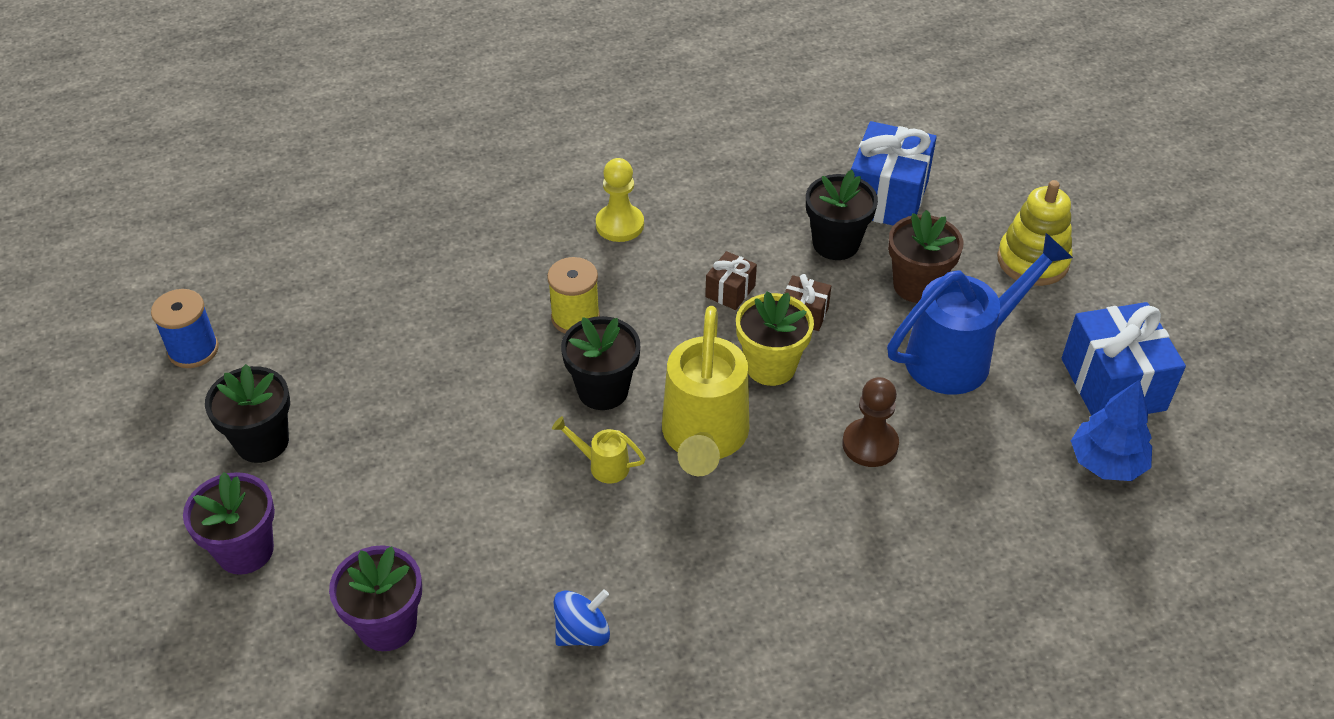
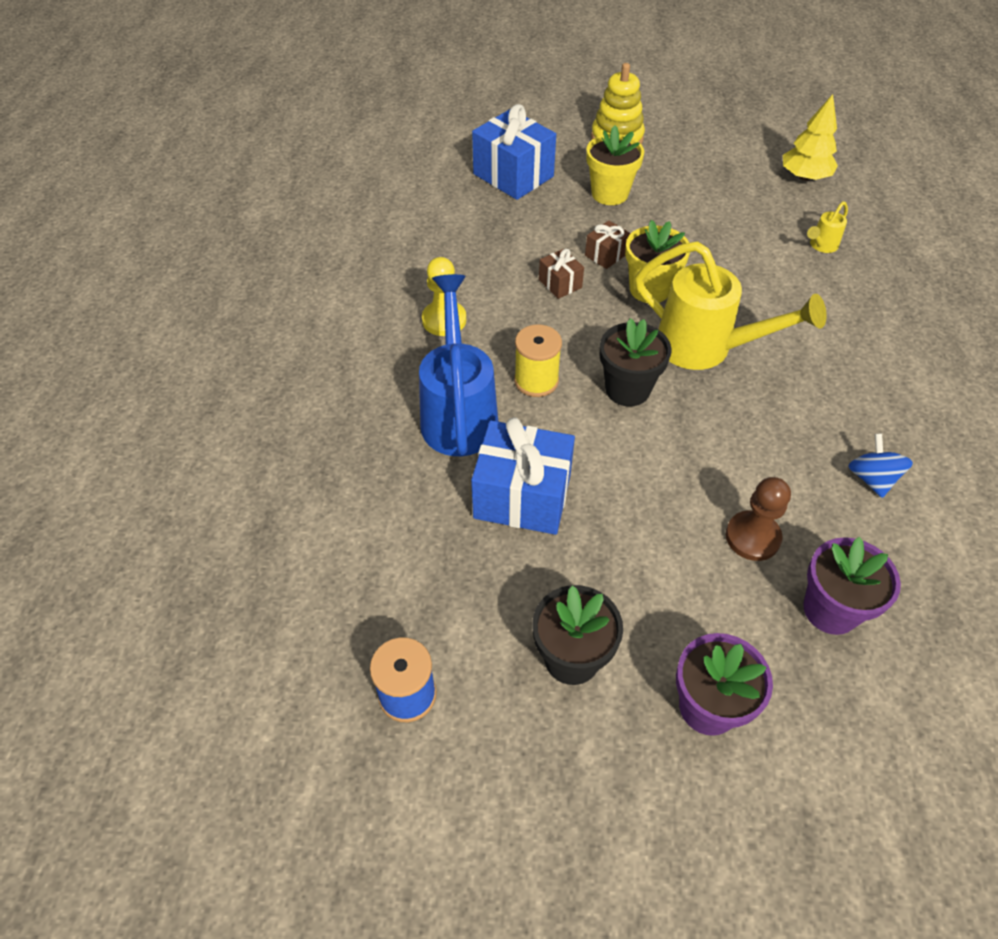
camera: 65 degrees left, 5 degrees up
(602, 465) = (707, 414): yellow watering can -> yellow watering can (821, 246)
(835, 244) = (544, 215): black flower pot -> none
(870, 444) = (747, 268): brown pawn -> brown pawn (752, 537)
(917, 286) = (609, 194): brown flower pot -> yellow flower pot
(961, 355) = (685, 199): blue watering can -> blue watering can (458, 412)
(1106, 463) = (804, 177): blue tree -> yellow tree
(1113, 384) = (741, 149): blue gift -> blue gift (522, 496)

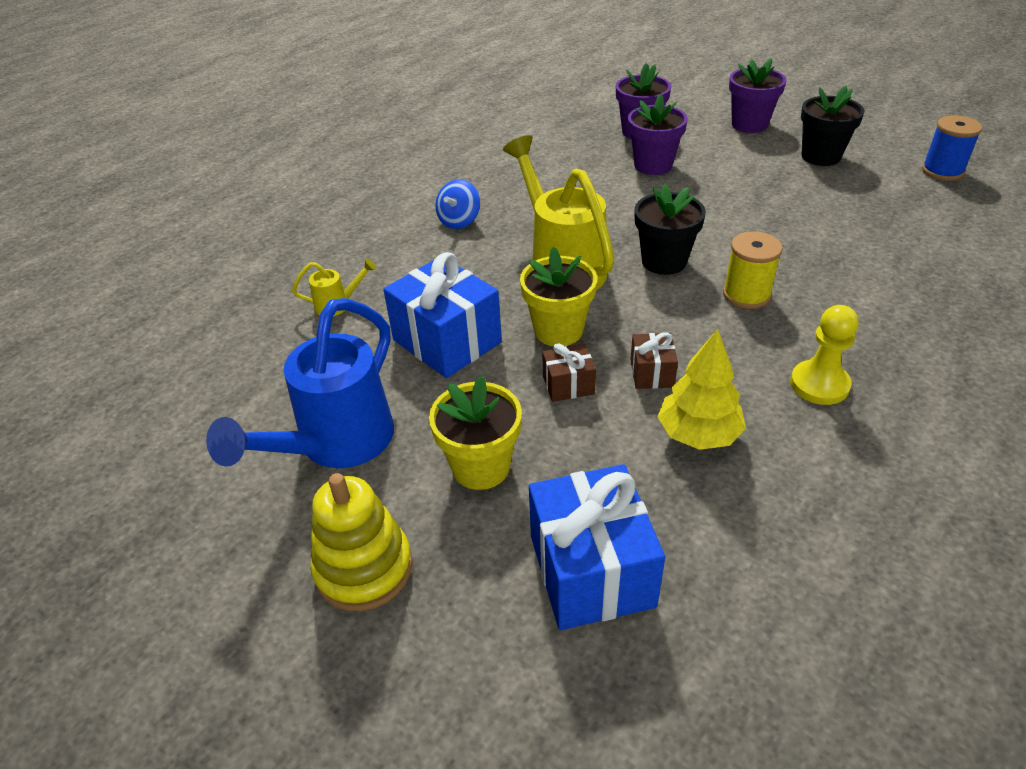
camera: 145 degrees left, 10 degrees down
(458, 412) = (841, 296): blue watering can -> blue watering can (336, 445)
(522, 496) = (810, 228): blue gift -> blue gift (447, 341)
(752, 537) = (653, 165): brown pawn -> purple flower pot
(804, 177) = (229, 383): yellow tree -> yellow tree (698, 434)
(871, 478) = (538, 164): blue spinning top -> blue spinning top (459, 221)

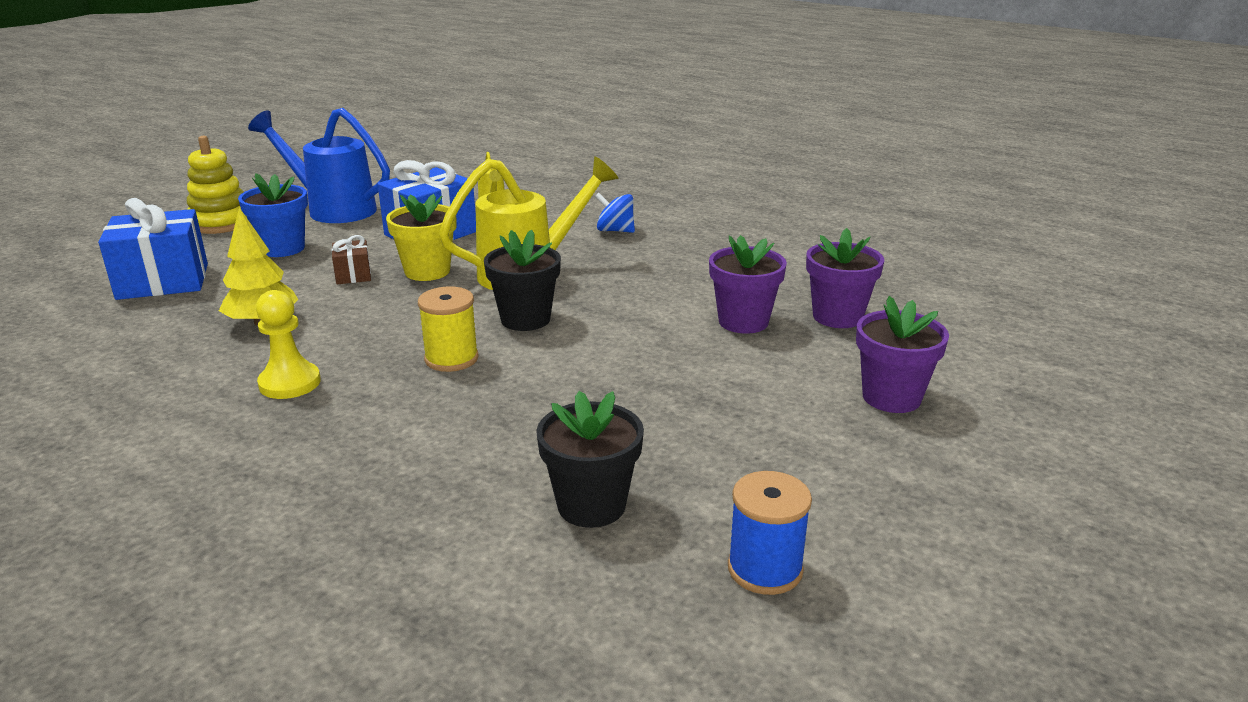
camera: 85 degrees right, 15 degrees down
(481, 467) = (282, 248): yellow flower pot -> blue flower pot
(652, 373) = (350, 307): brown gift -> none
(821, 156) = (795, 448): black flower pot -> black flower pot (591, 505)

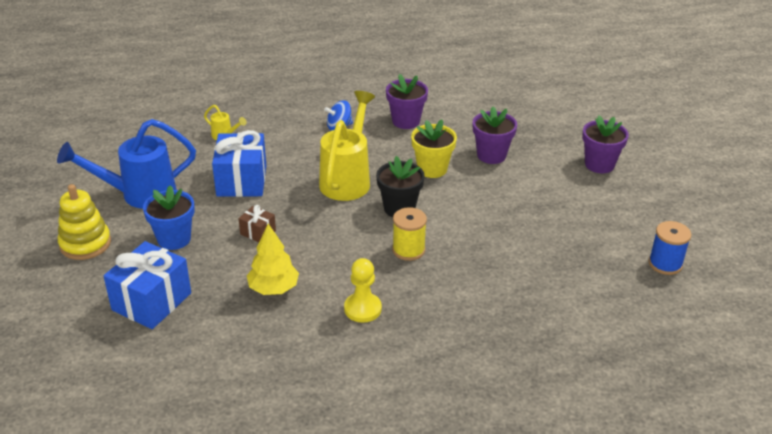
camera: 45 degrees left, 10 degrees up
(427, 271) = (293, 207): yellow flower pot -> yellow flower pot (432, 169)
(591, 505) = (580, 278): black flower pot -> none
(837, 317) = (522, 131): purple flower pot -> purple flower pot (406, 121)

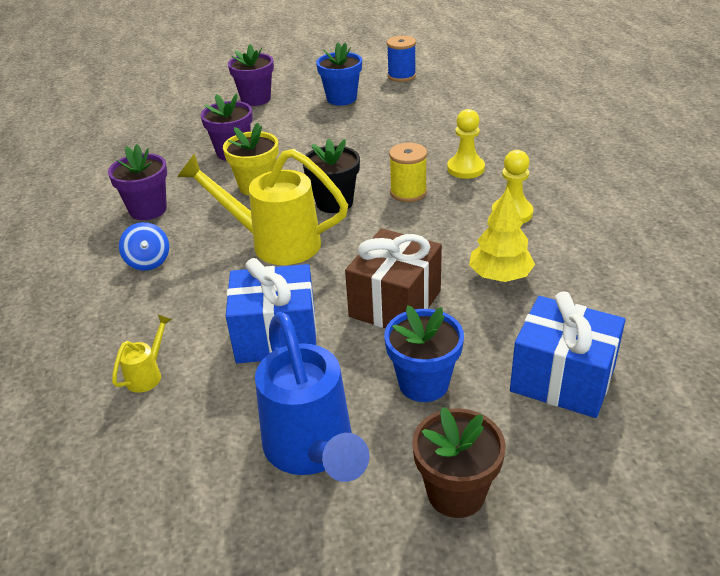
camera: 90 degrees left, 0 degrees up
(85, 244) = (456, 493): yellow stacking toy -> brown flower pot
(258, 232) = (395, 303): brown gift -> brown gift, size x2.04
(446, 289) = (465, 169): none -> yellow pawn
(602, 218) = (341, 98): none -> blue flower pot

